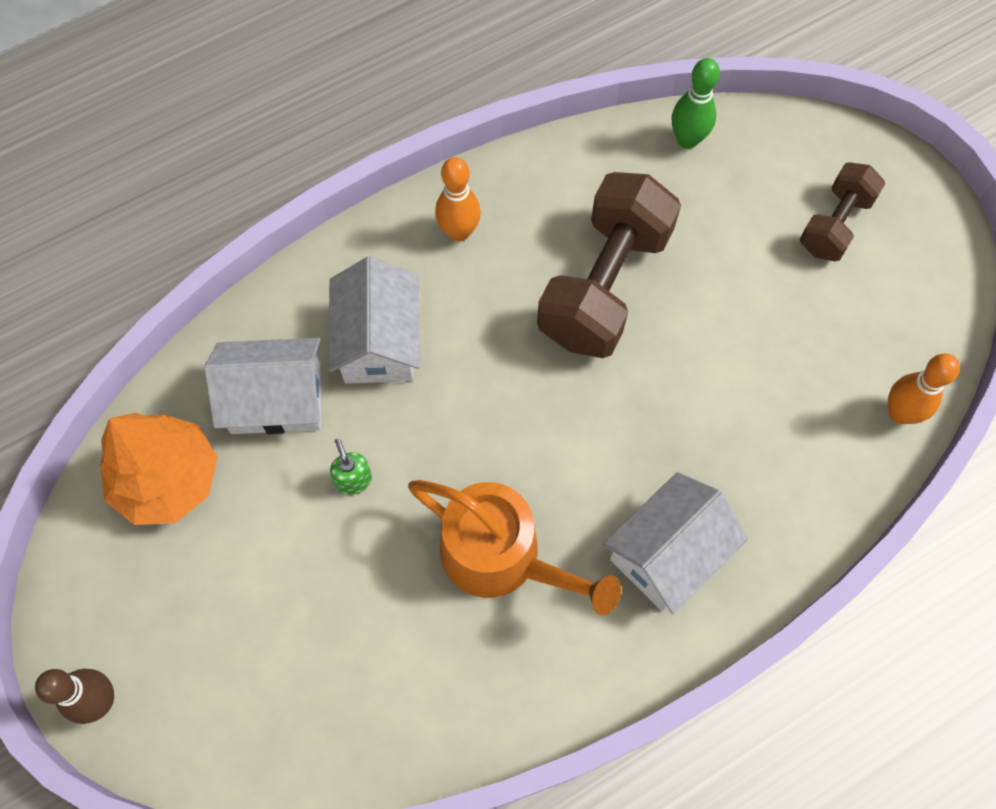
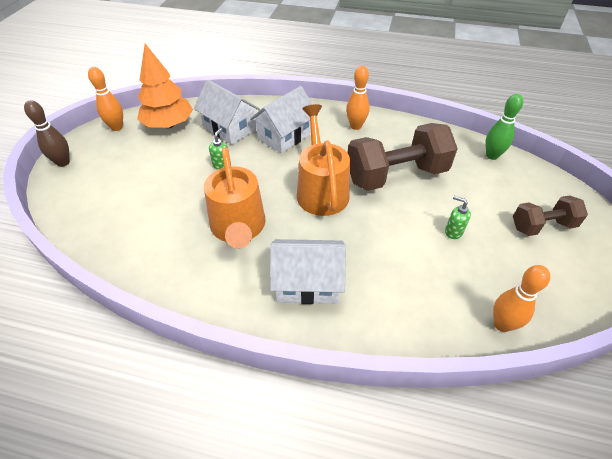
camera: 45 degrees right, 20 degrees down
(87, 561) = (117, 127): none -> orange bowling pin
(537, 398) = (321, 190): none -> orange watering can
(751, 323) = (453, 231): none -> green soap dispenser

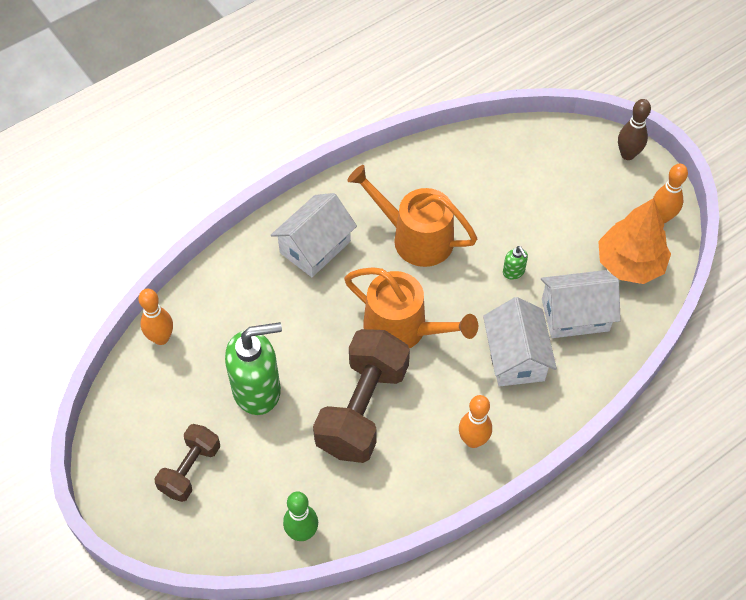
camera: 130 degrees right, 10 degrees up
(453, 231) = (257, 390): green soap dispenser -> green soap dispenser, size x2.40

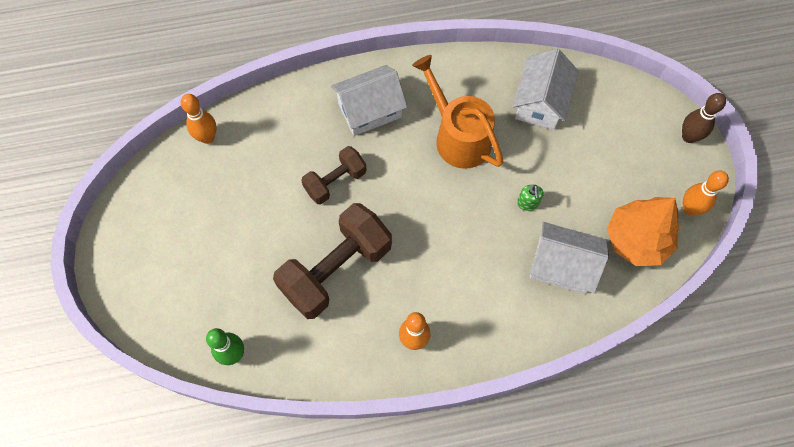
camera: 25 degrees right, 10 degrees up
(190, 469) = (174, 259): brown dumbbell -> brown dumbbell (335, 181)
(257, 390) = (260, 215): green soap dispenser -> none
(403, 328) = (406, 213): orange watering can -> none
(515, 357) = (489, 281): white house -> white house (540, 102)

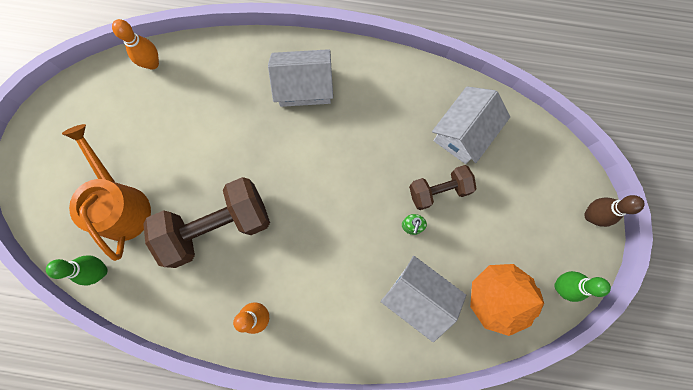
camera: 20 degrees right, 10 degrees up
(335, 181) = (247, 144): brown dumbbell -> brown dumbbell (439, 190)
(458, 136) = (374, 140): orange watering can -> orange watering can (121, 205)
(689, 208) = (561, 286): orange bowling pin -> green bowling pin

